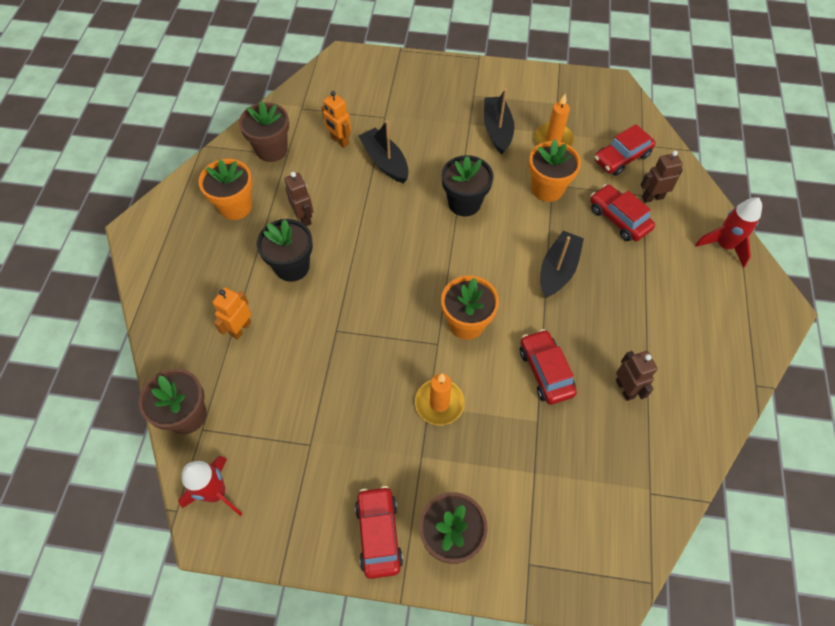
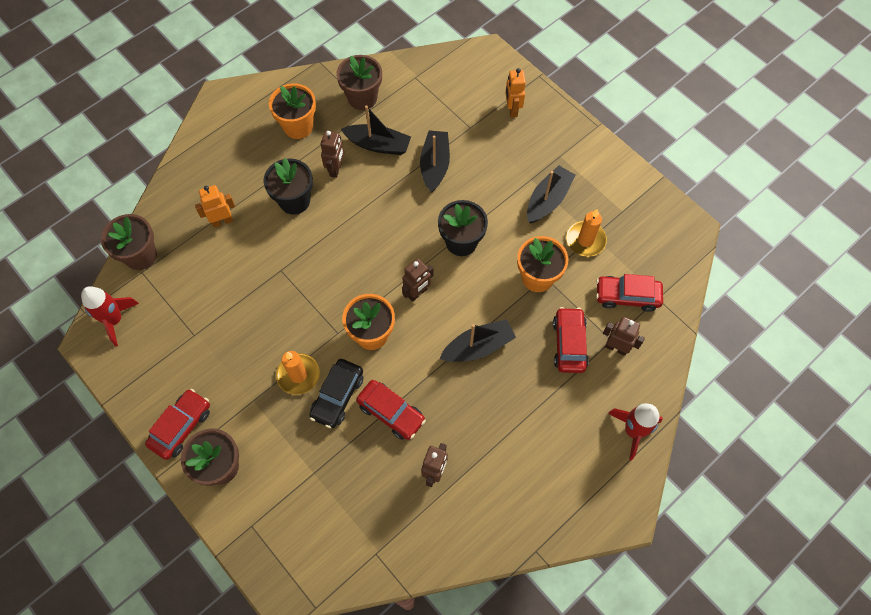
camera: 40 degrees right, 5 degrees up
(322, 176) = (378, 145): none -> black boat
(339, 141) = (417, 124): orange robot -> orange robot (512, 110)
(470, 265) = (417, 293): none -> brown robot
(490, 394) = (337, 396): none -> black car
(545, 371) = (391, 412): red car -> red car turned 105 degrees clockwise

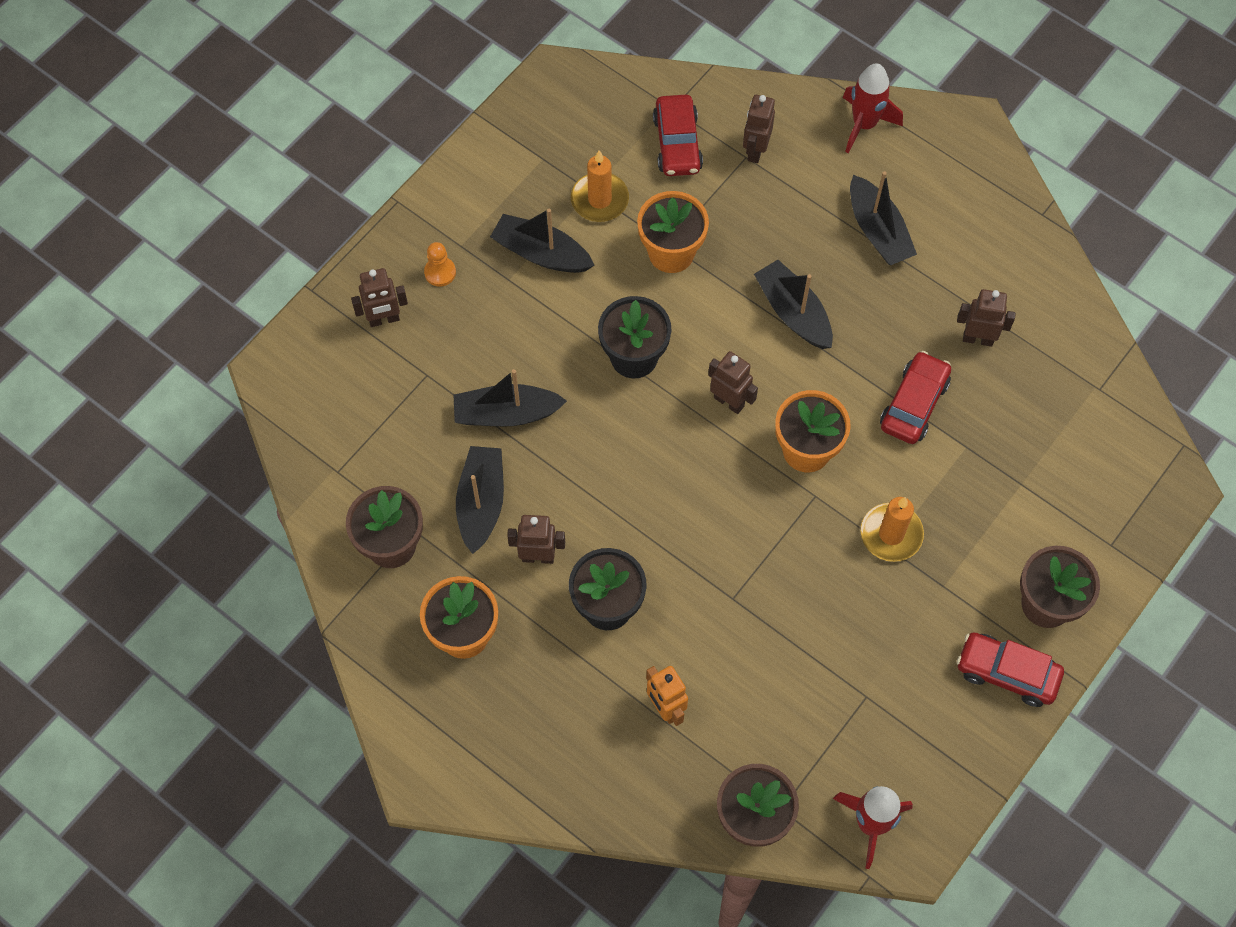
camera: 100 degrees left, 0 degrees up
(337, 396) = (909, 476): black car -> none
(512, 110) = (384, 319): orange robot -> brown robot
(537, 420) = (878, 231): none -> black boat
(541, 142) = (440, 272): none -> orange pawn
(569, 344) = (763, 205): red car -> none

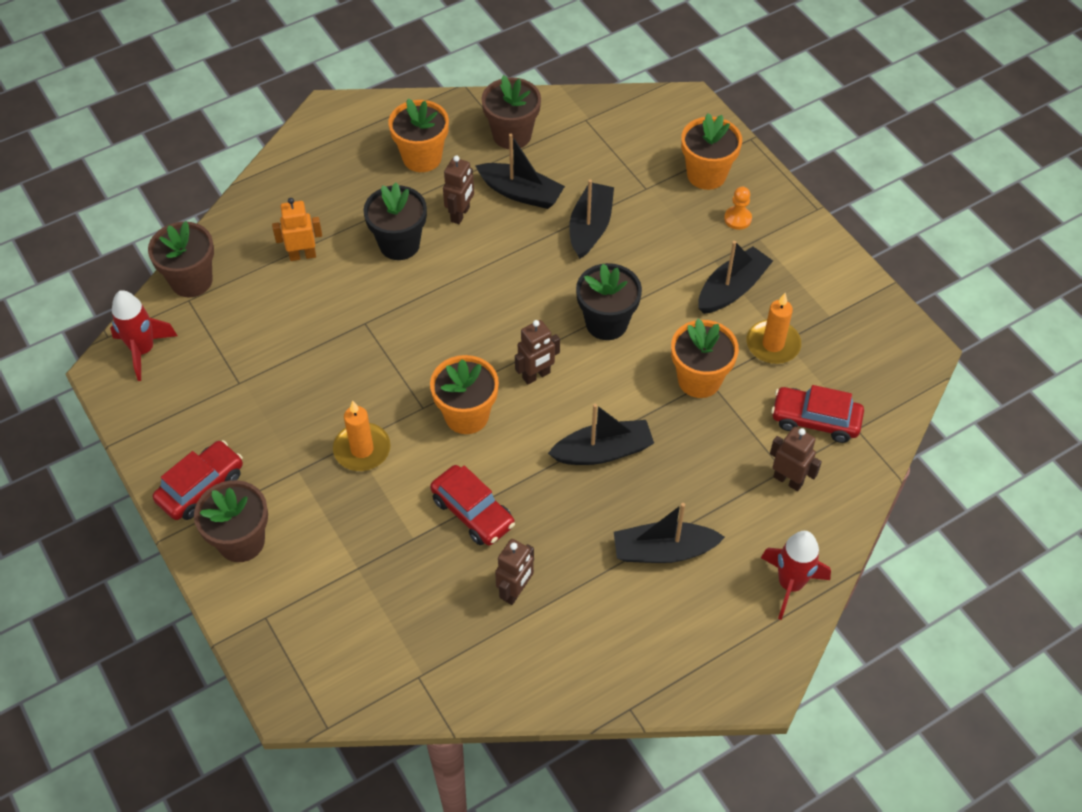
camera: 110 degrees right, 10 degrees down
(384, 319) = (706, 175): brown robot -> orange flower pot

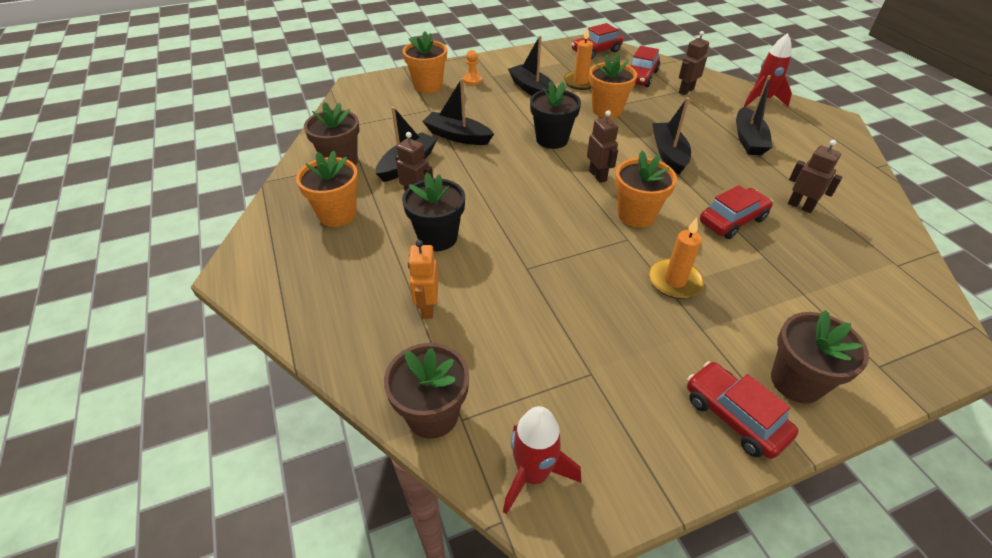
camera: 80 degrees left, 10 degrees down
(886, 359) = (596, 51): none -> red car

